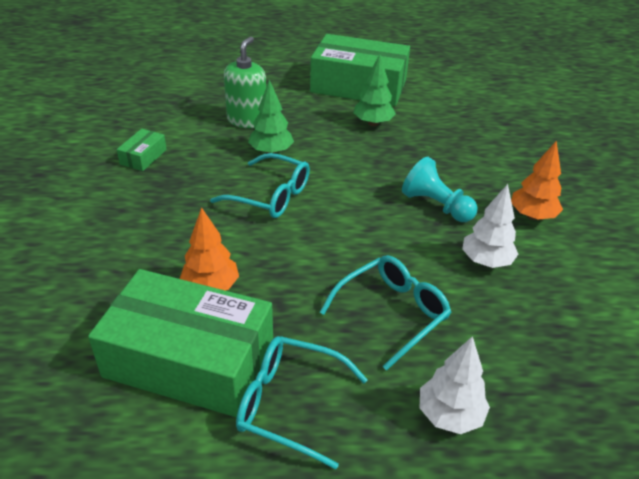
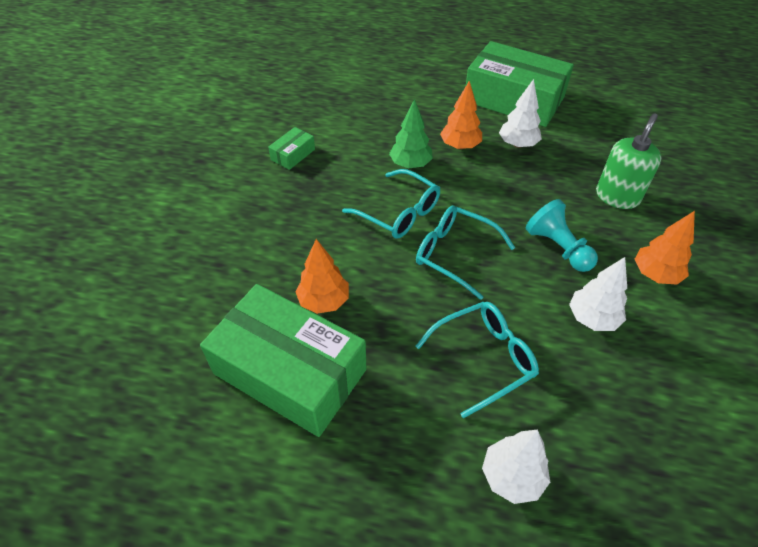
camera: 15 degrees right, 10 degrees up
(247, 120) = (395, 126): green soap dispenser -> green soap dispenser (617, 196)
(289, 404) = (367, 433): turquoise glasses -> turquoise glasses (455, 254)
(317, 130) = (460, 146): none -> orange tree
(373, 123) = (517, 144): green tree -> white tree

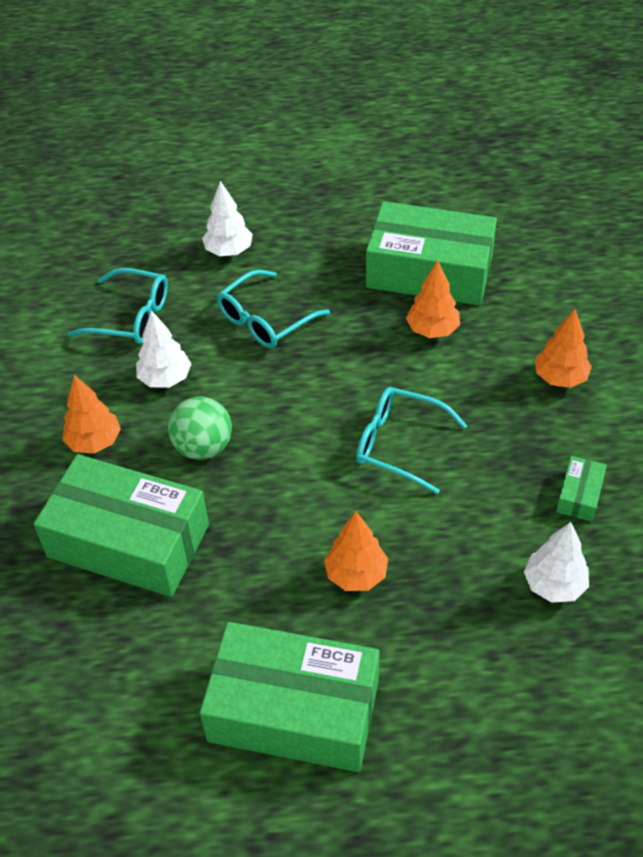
camera: 165 degrees right, 0 degrees up
(246, 230) = (560, 378): none -> orange tree
(410, 164) = (414, 521): green tree -> none
(455, 254) = (318, 410): turquoise glasses -> turquoise glasses (131, 317)
(517, 144) = (272, 602): white tree -> white tree (554, 585)
(558, 247) = (203, 447): turquoise pawn -> green ball
(617, 196) = (128, 541): green soap dispenser -> green box

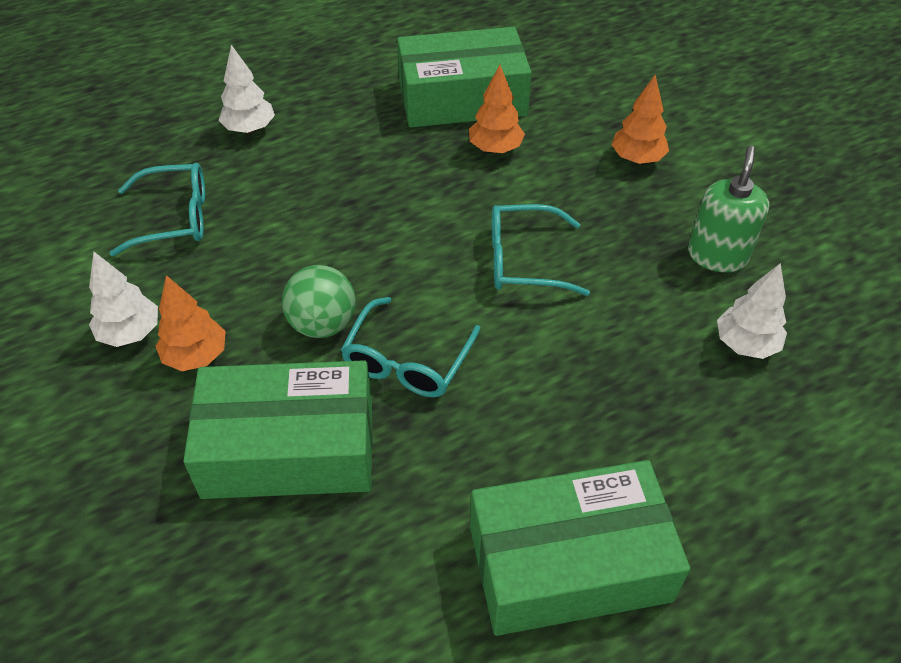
camera: 25 degrees left, 0 degrees up
(165, 379) = (245, 268): white tree -> white tree (130, 333)
(265, 320) = (323, 183): turquoise glasses -> turquoise glasses (407, 361)
(356, 575) = (553, 399): orange tree -> none
(579, 495) = (717, 255): green box -> green soap dispenser

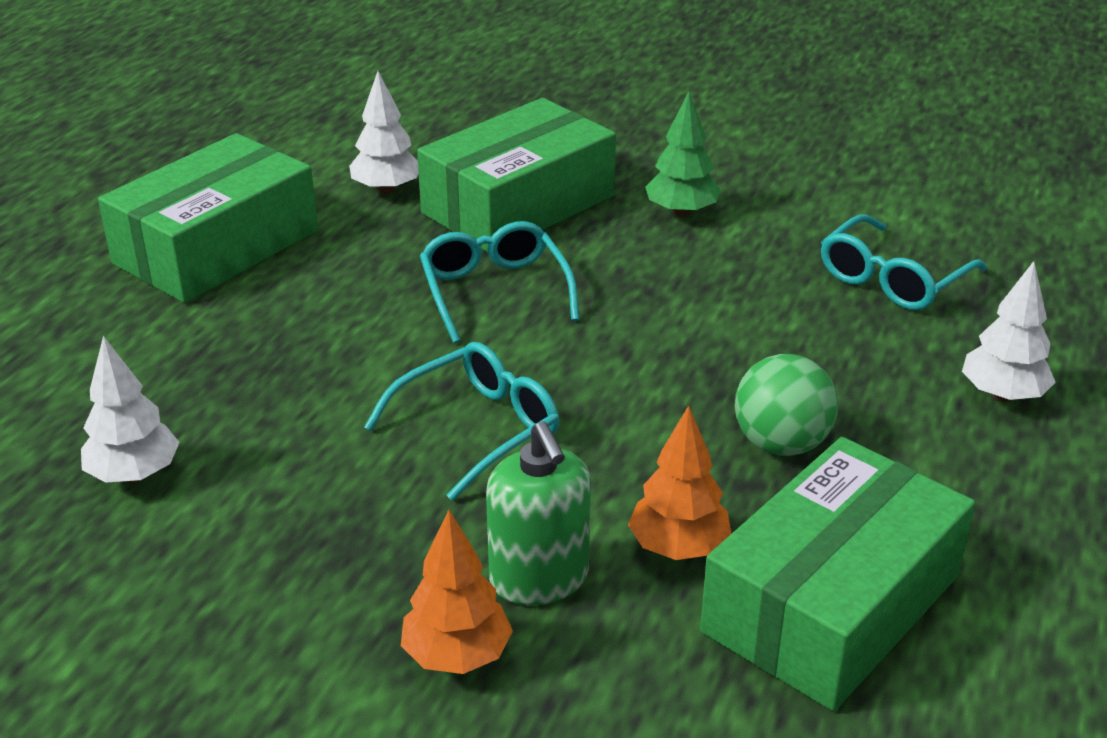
camera: 140 degrees right, 15 degrees down
(130, 333) = (759, 199): white tree -> white tree (387, 190)
(196, 356) = (681, 212): orange tree -> green tree
(323, 324) = (611, 278): green ball -> green ball (781, 444)
(717, 255) = (229, 565): green soap dispenser -> green soap dispenser (539, 578)

